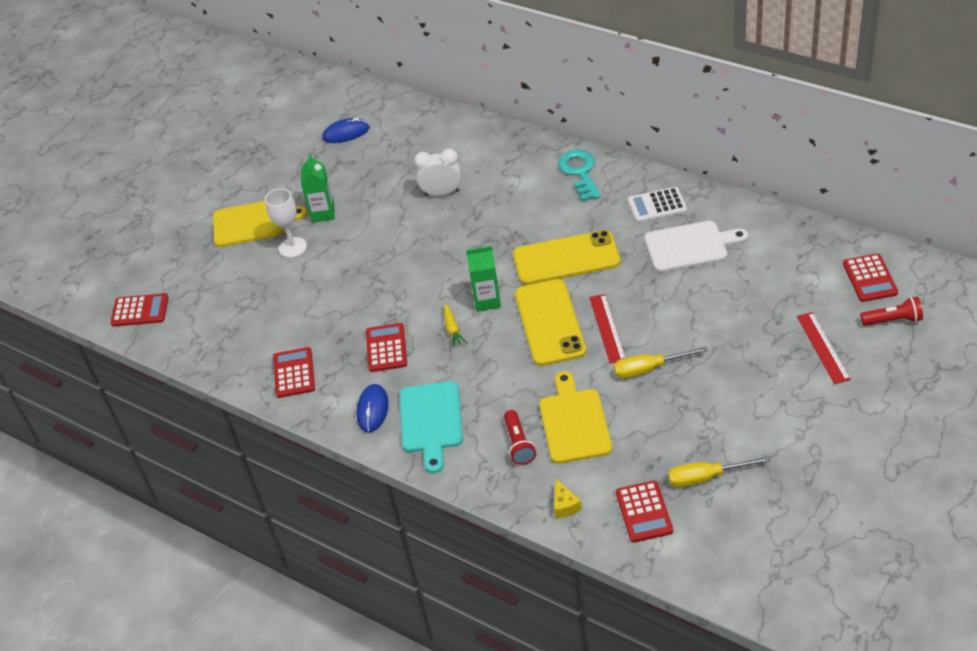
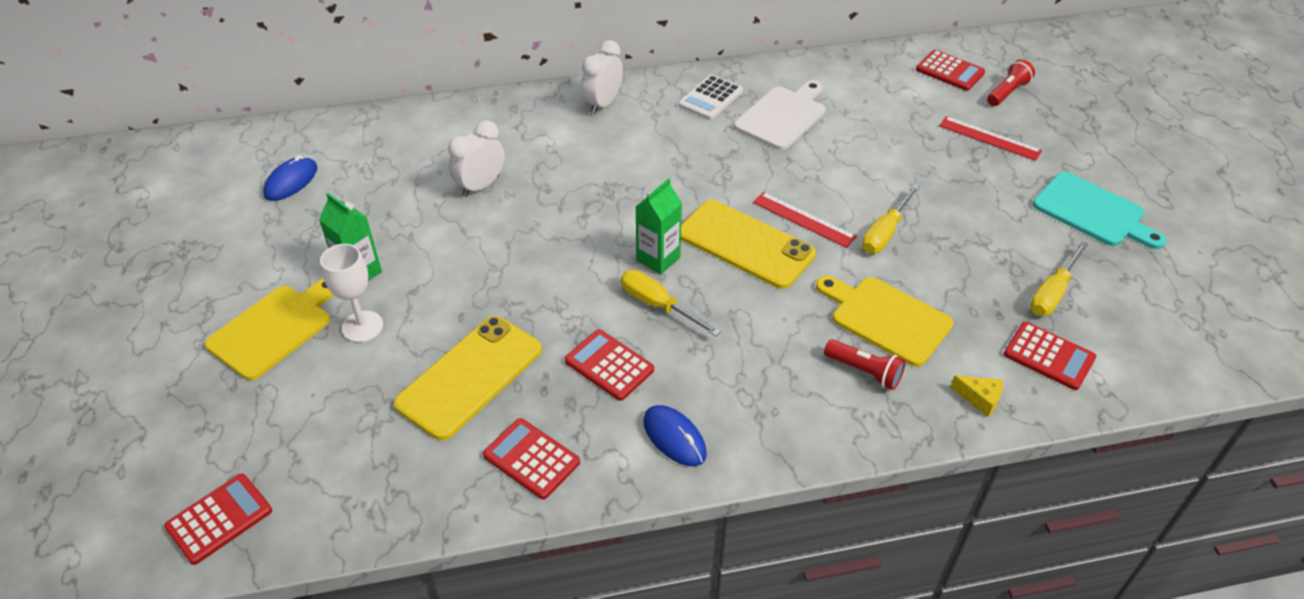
camera: 50 degrees left, 0 degrees up
(431, 421) = (751, 407): turquoise cutting board -> turquoise cutting board (1093, 212)
(453, 329) = (658, 305): yellow carrot -> yellow screwdriver
(566, 258) = (686, 181): yellow phone -> yellow phone (470, 376)
(580, 172) = (603, 104): turquoise key -> white clock

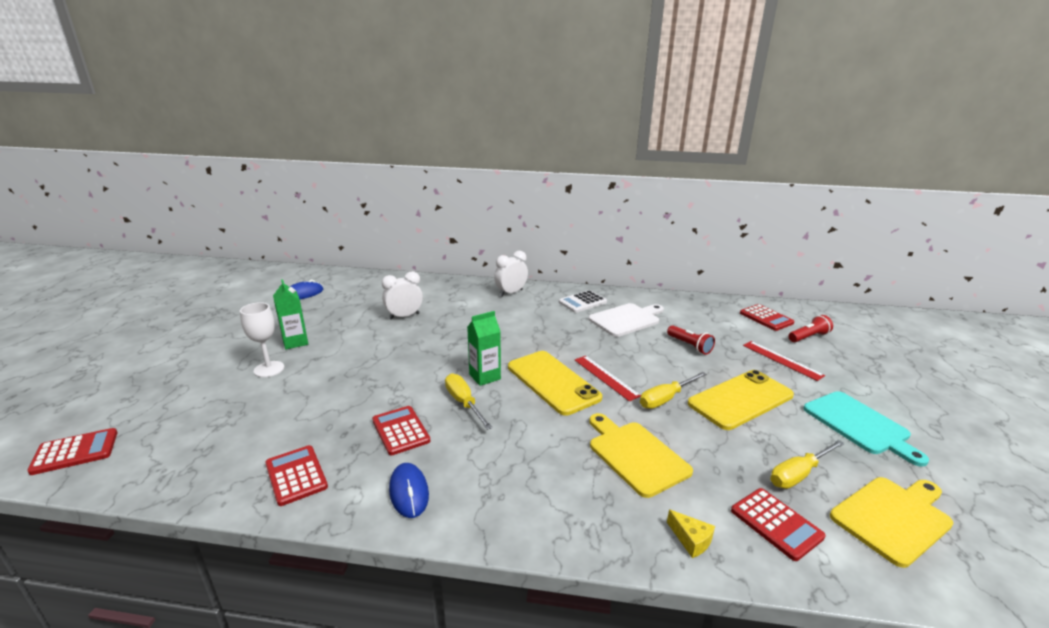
camera: 20 degrees right, 20 degrees down
(274, 328) = (220, 358): yellow cutting board -> yellow cutting board (893, 517)
(470, 376) = (304, 413): yellow phone -> yellow phone (740, 399)
(864, 371) = (595, 488): red flashlight -> red flashlight (690, 346)

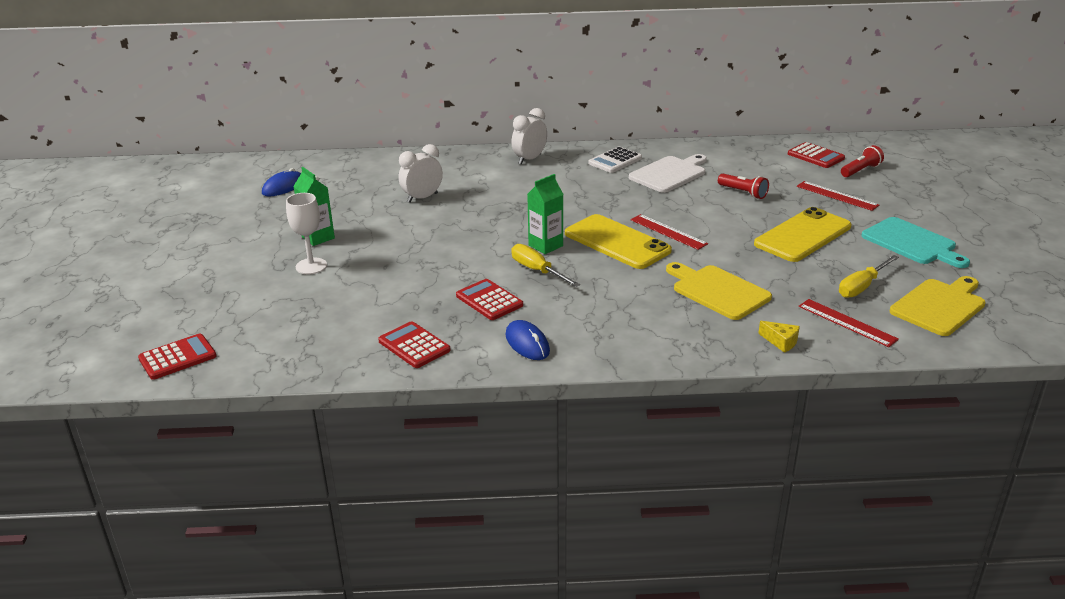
camera: 10 degrees left, 5 degrees up
(666, 399) = (732, 243): yellow screwdriver -> none
(776, 524) = (847, 322): red calculator -> red ruler

